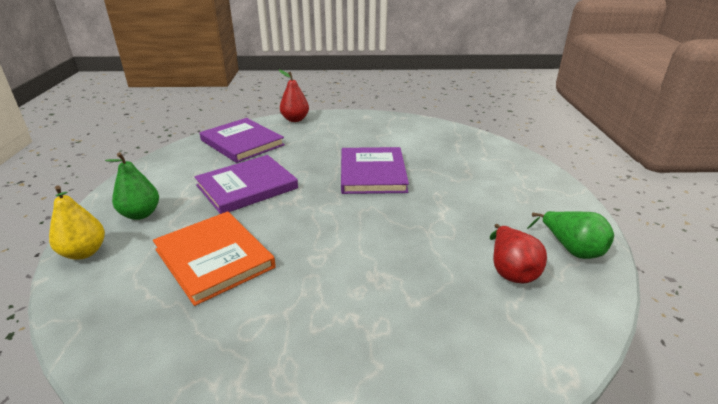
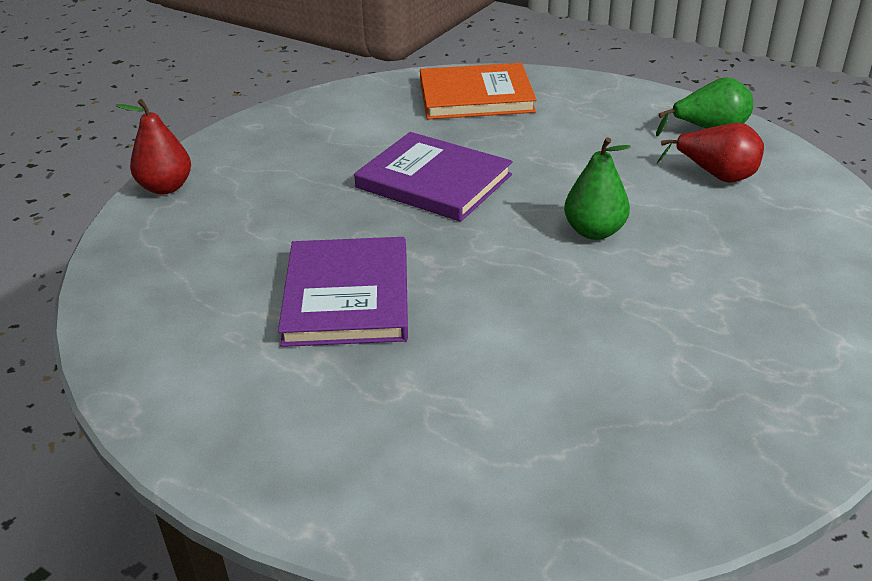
camera: 55 degrees left, 5 degrees up
(84, 252) = (377, 514): yellow pear -> none
(140, 214) = (313, 428): green pear -> green pear (594, 231)
(214, 258) = (520, 373): orange book -> orange book (476, 96)
(242, 142) = (180, 262): purple book -> none

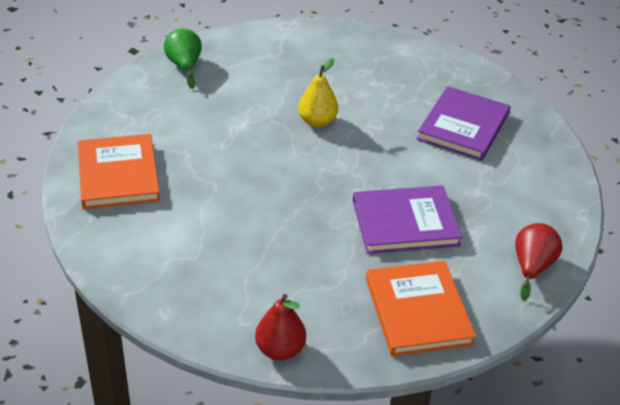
camera: 100 degrees left, 5 degrees up
(171, 290) = (418, 311): none -> orange book
(434, 181) = (260, 192): purple book -> purple book (463, 126)
(594, 231) = (317, 121): green pear -> yellow pear
(716, 175) = (246, 70): red pear -> red pear (532, 267)

